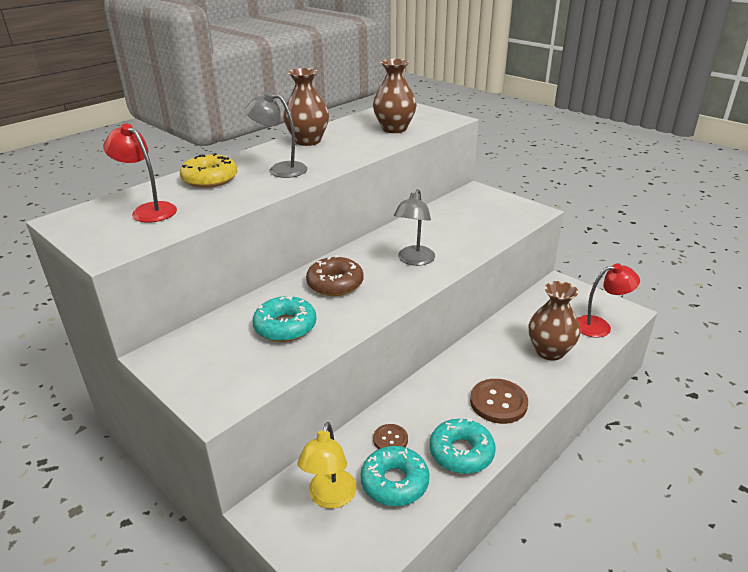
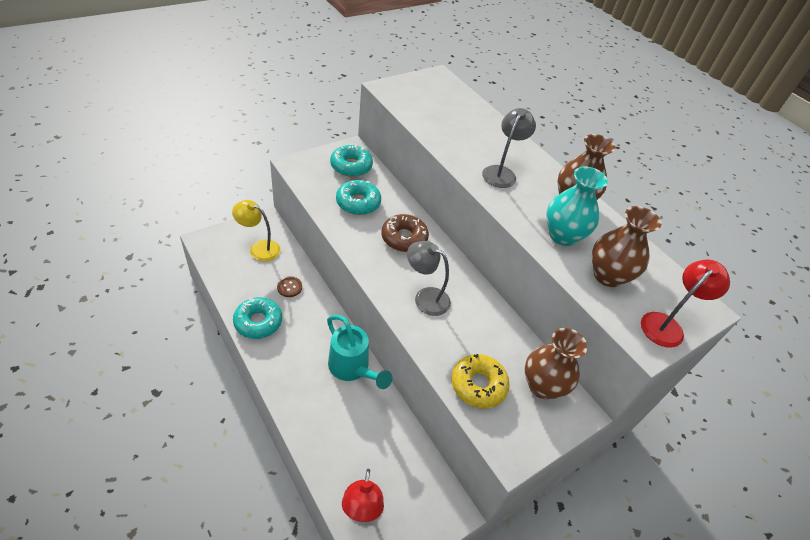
camera: 95 degrees right, 15 degrees up
(148, 210) = (441, 105): red lamp -> red lamp (666, 325)
(210, 179) = (490, 135): yellow donut -> yellow donut (478, 385)
(359, 143) = (562, 236): none -> turquoise vase
(394, 482) = (253, 280): turquoise donut -> turquoise donut (351, 166)
(474, 358) = (352, 368): none -> turquoise watering can
(498, 402) = (294, 364): brown button -> none
(549, 351) = (339, 436): brown vase -> brown vase (542, 386)

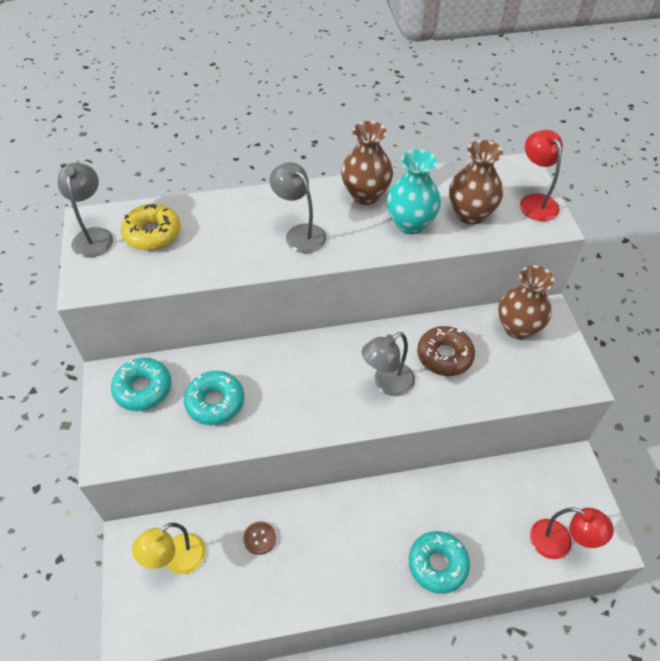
camera: 60 degrees left, 5 degrees up
(258, 322) = (301, 590): turquoise donut -> turquoise donut (437, 564)
(352, 368) = (399, 501): turquoise watering can -> none
(404, 238) = (294, 373): brown donut -> brown donut (444, 356)
(428, 80) = (94, 236): none -> grey lamp
(478, 385) = (505, 378): yellow donut -> yellow donut (152, 233)

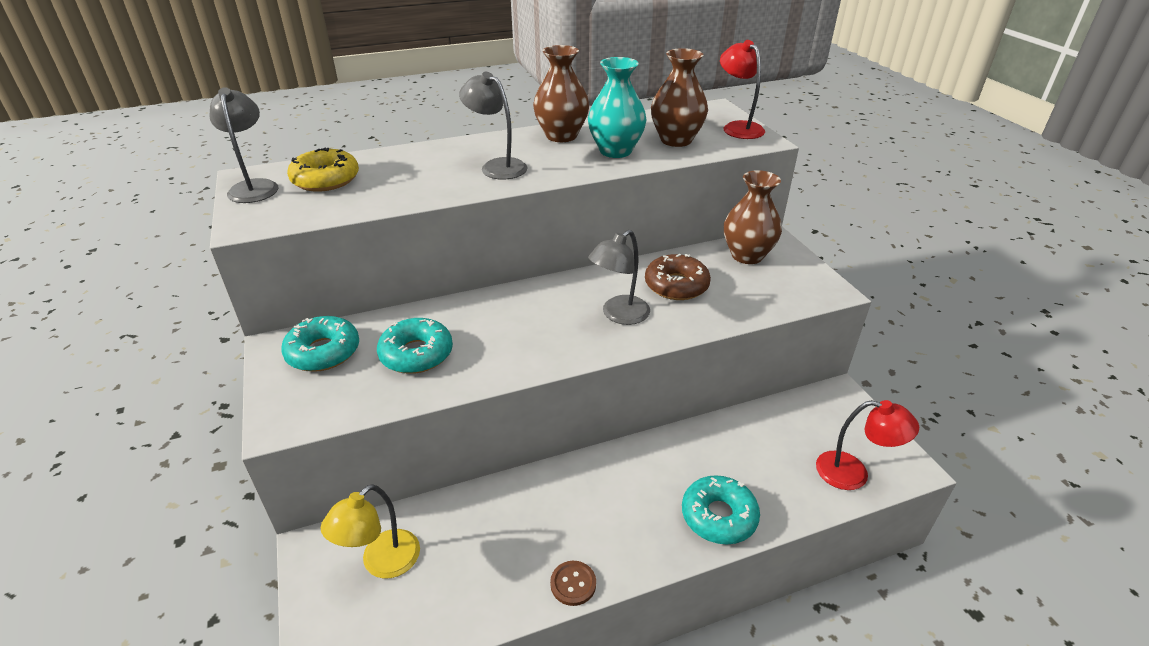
camera: 10 degrees left, 15 degrees down
(260, 538) = (489, 522): brown button -> brown button (573, 584)

